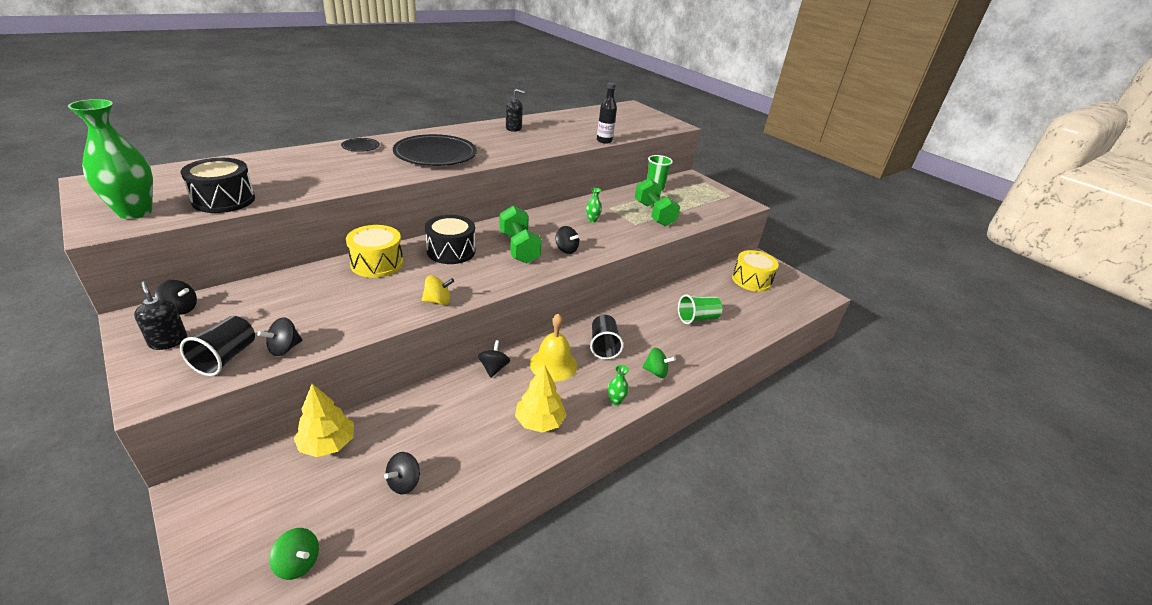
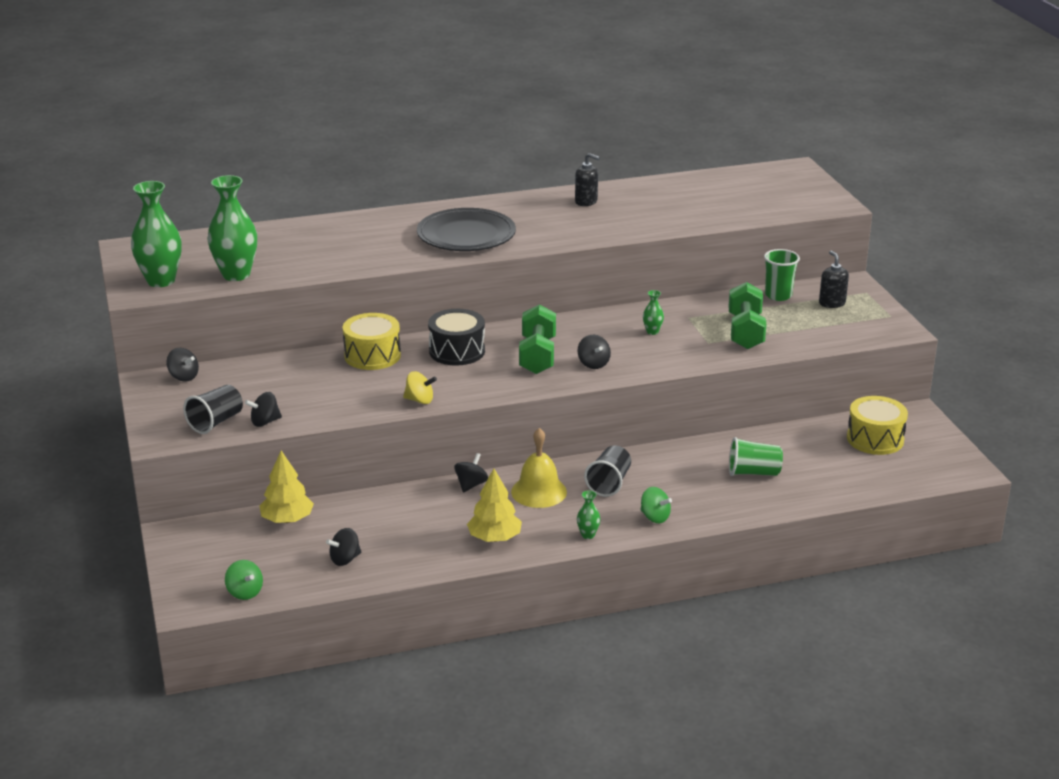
camera: 25 degrees right, 5 degrees down
(168, 341) = (172, 402): black soap dispenser -> black soap dispenser (832, 303)
(224, 200) = (236, 275): black drum -> green vase
(361, 147) = (385, 220): black plate -> none
(604, 141) = (700, 226): black bottle -> none

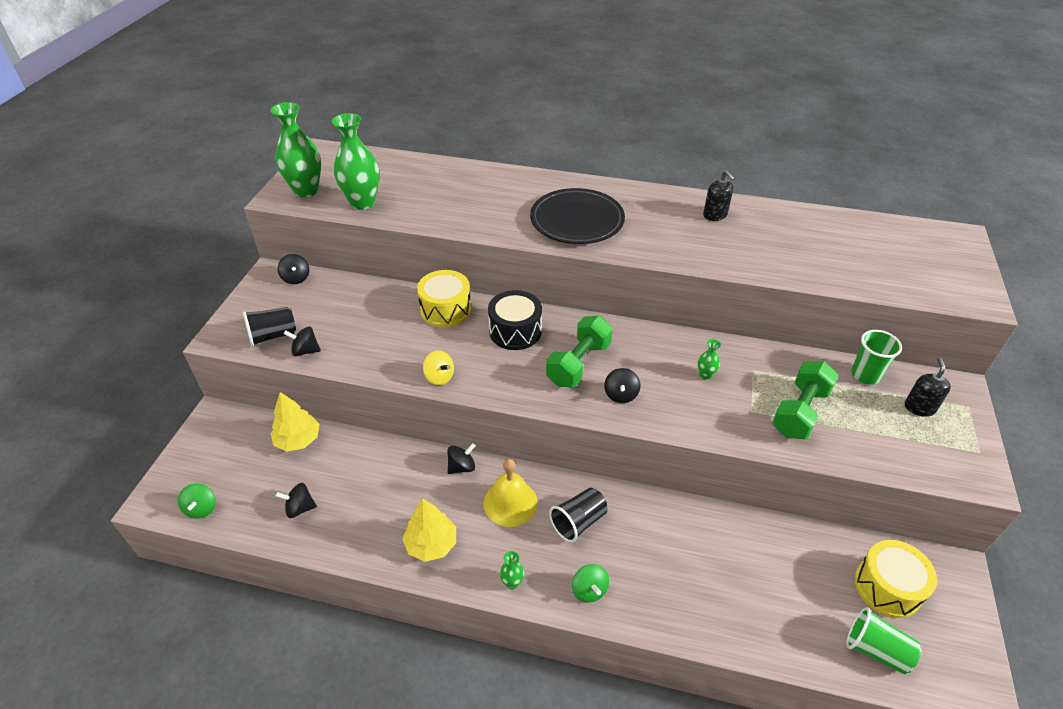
camera: 30 degrees right, 15 degrees up
(753, 472) = (726, 574): green cup -> green cup (876, 650)

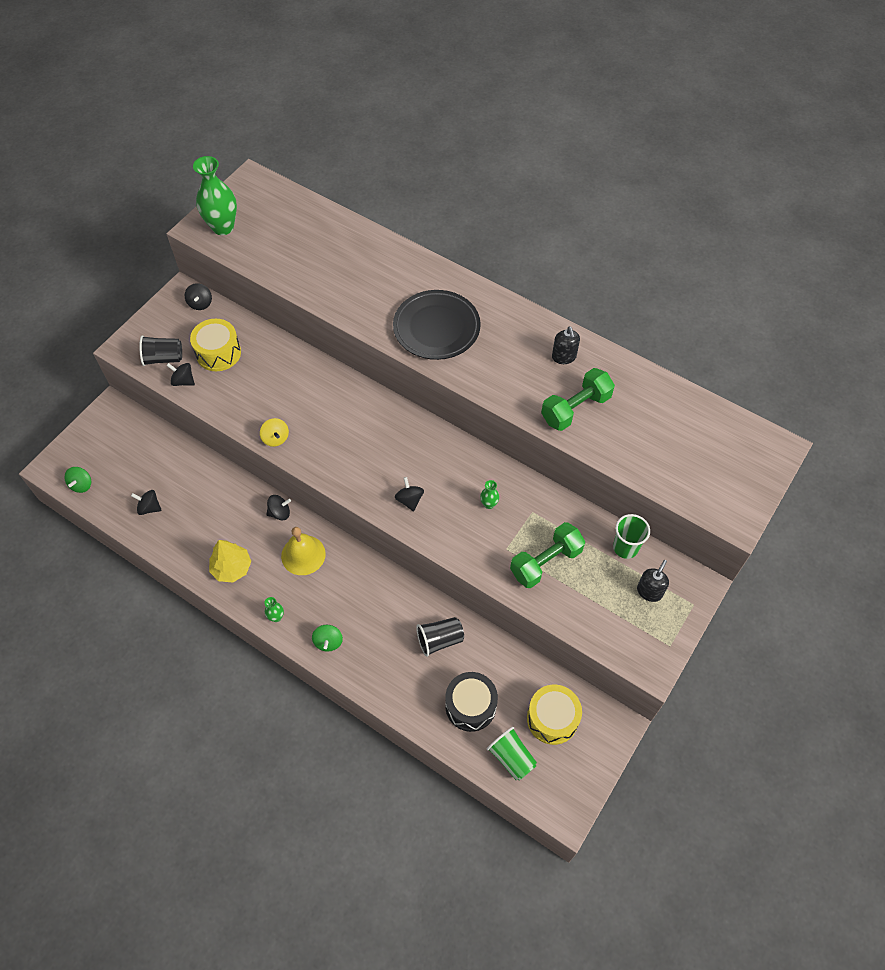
camera: 20 degrees right, 15 degrees up
(298, 440) = (166, 449): yellow tree -> none
(362, 203) = (264, 255): green vase -> none
(446, 310) = (308, 373): yellow drum -> yellow drum (218, 353)
(515, 331) = (355, 412): black drum -> black drum (470, 706)
(578, 364) = (391, 460): green dumbbell -> green dumbbell (575, 408)
(578, 522) = (346, 587): black cup -> black cup (440, 640)
(621, 395) = (409, 500): black spinning top -> black spinning top turned 135 degrees clockwise

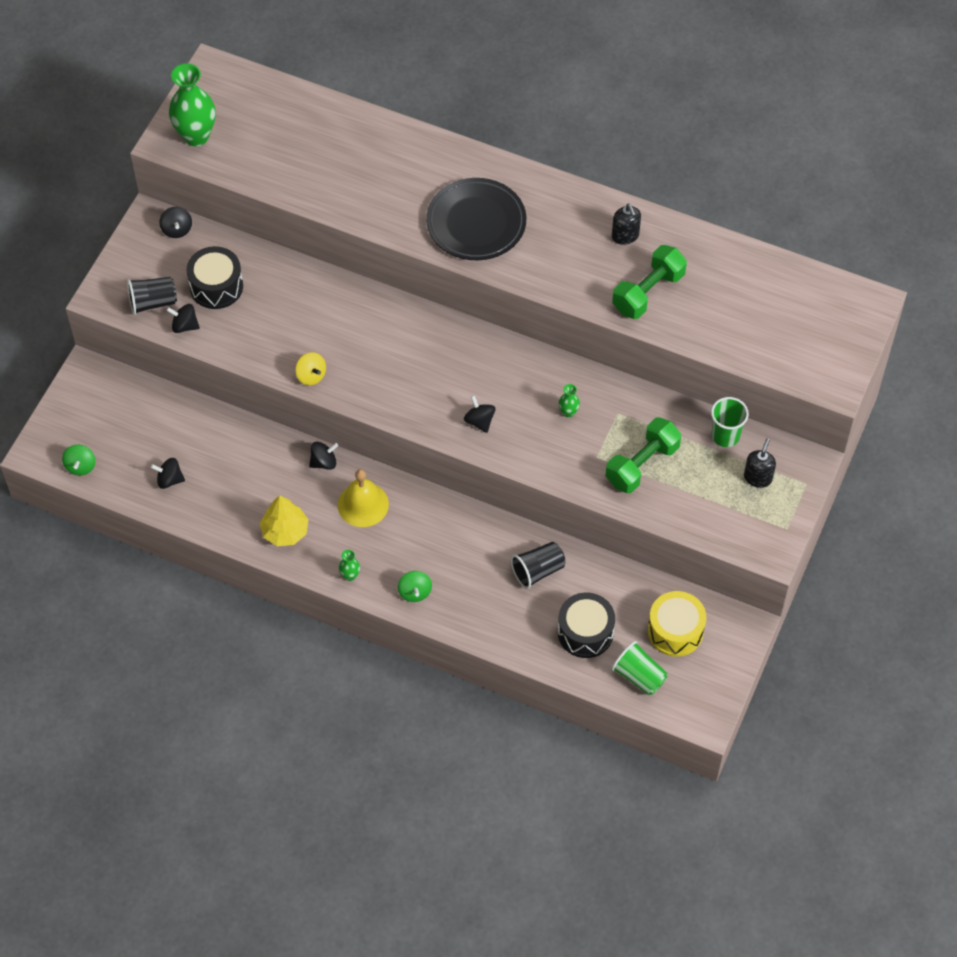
camera: 10 degrees left, 0 degrees up
(218, 353) = (216, 286): yellow drum -> black drum

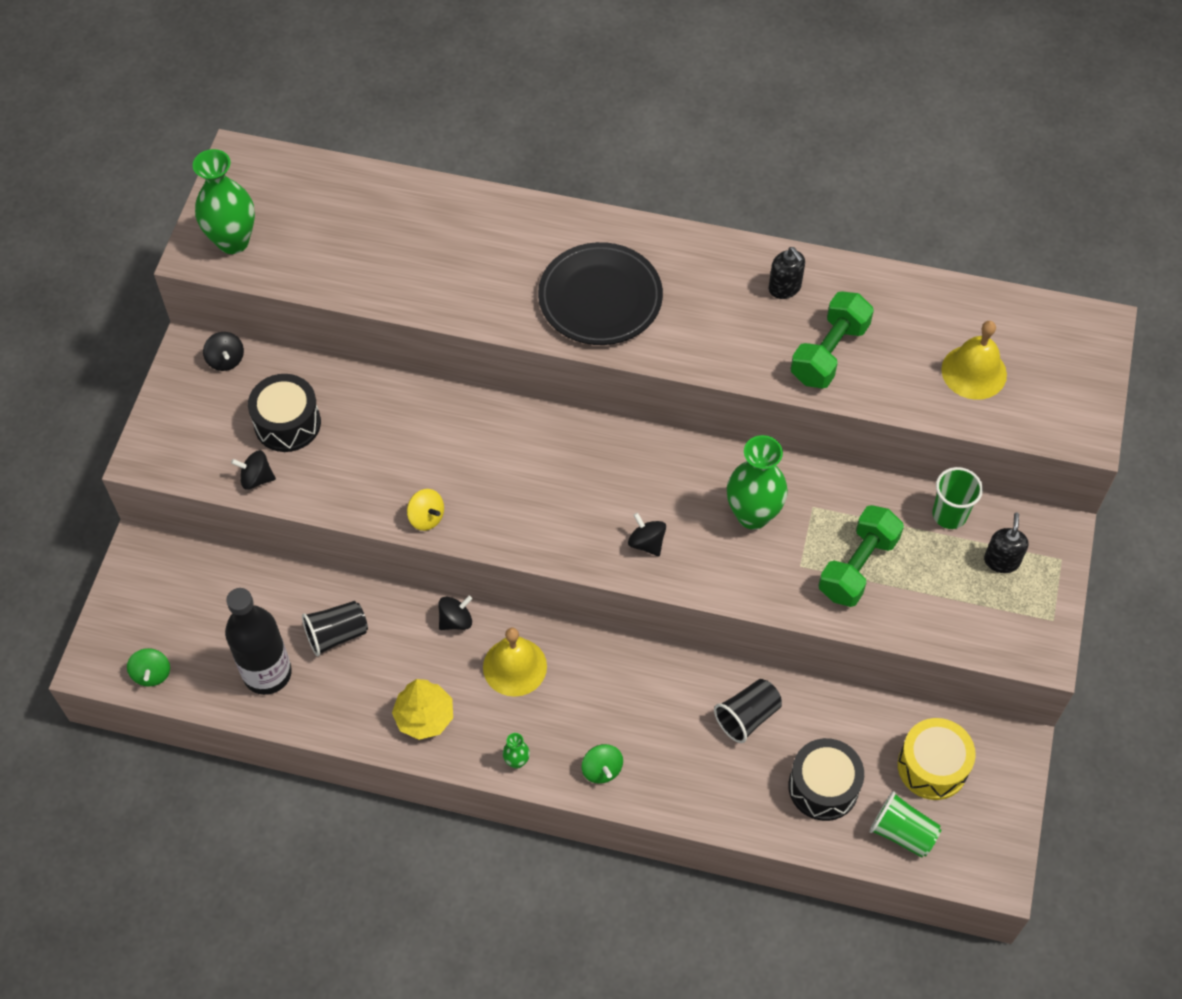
camera: 10 degrees left, 0 degrees up
(153, 302) = (211, 455): black cup -> black cup (337, 634)
(169, 480) = (267, 673): black spinning top -> black bottle
(568, 412) = (753, 515): green vase -> green vase, size x2.25
(760, 324) = (974, 372): none -> yellow bell

